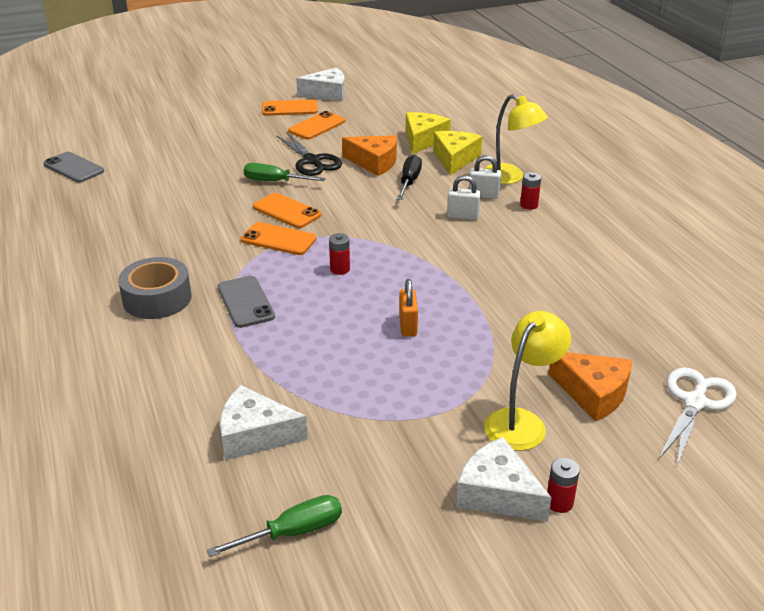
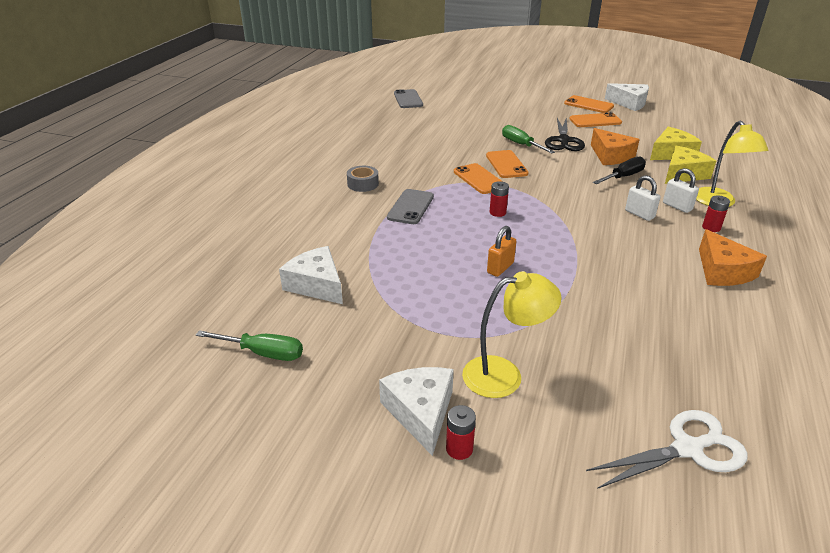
camera: 40 degrees right, 0 degrees up
(157, 298) = (363, 184): grey tape -> grey tape, size x0.62
(593, 393) = (593, 387): orange cheese -> orange cheese (723, 271)

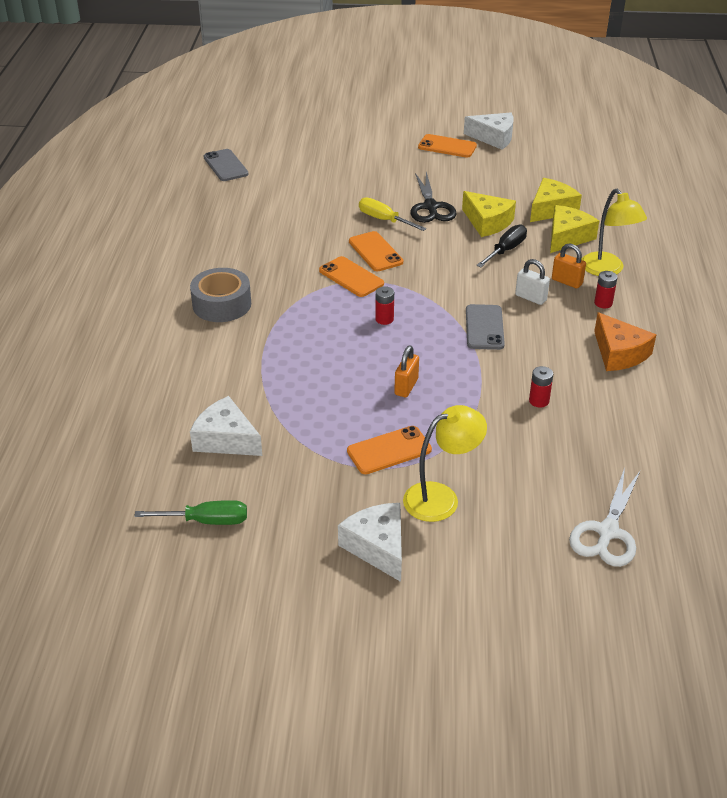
camera: 15 degrees left, 5 degrees up
(363, 184) = (222, 304): grey tape -> grey tape, size x1.61
(410, 207) = (288, 327): grey phone -> grey phone (484, 327)
(459, 449) = (421, 571): red battery -> red battery (539, 401)
(521, 145) = (384, 220): green screwdriver -> yellow screwdriver
(595, 121) = (460, 171): orange phone -> orange phone (389, 450)
(611, 156) = (487, 222): orange cheese -> yellow cheese
(677, 206) = (567, 282): white padlock -> orange padlock
(687, 449) = (607, 532): white scissors -> white scissors turned 150 degrees clockwise

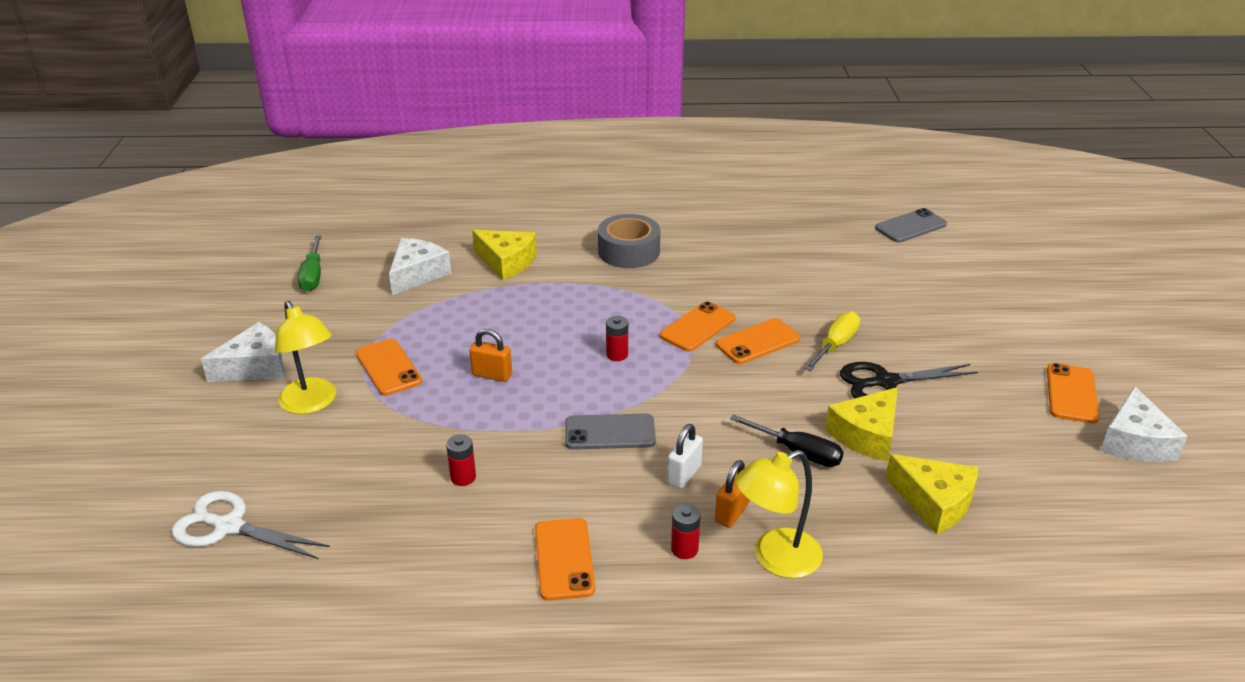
camera: 85 degrees right, 5 degrees down
(567, 237) = (857, 517): yellow cheese -> yellow cheese (506, 262)
(619, 353) = (564, 559): orange cheese -> orange phone

